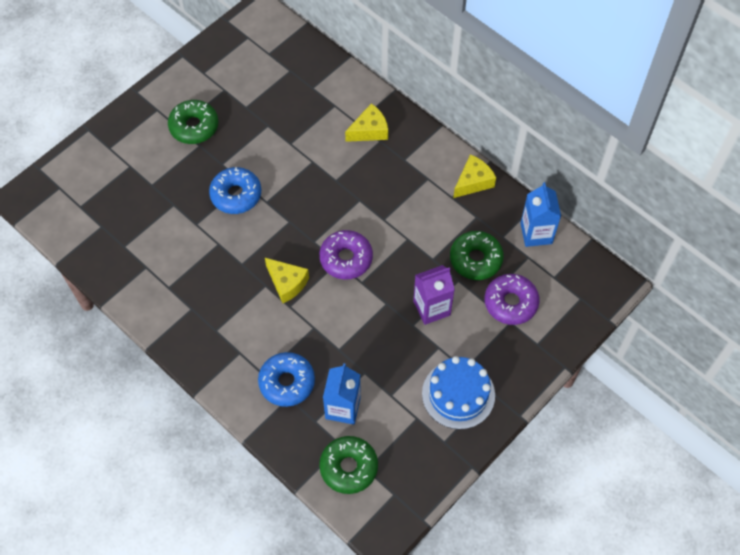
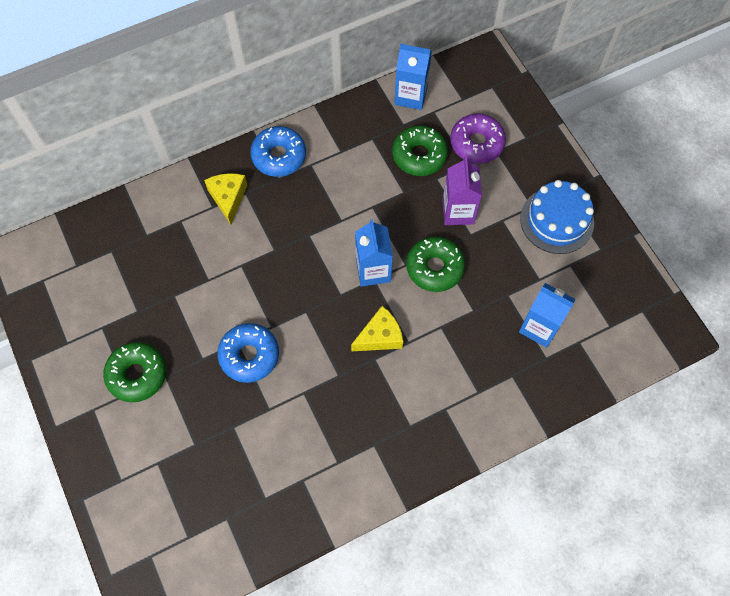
camera: 70 degrees left, 5 degrees up
(287, 382) = (495, 372): blue donut -> blue donut (279, 156)
(346, 259) = (373, 270): purple donut -> blue carton
(348, 467) = (604, 342): green donut -> green donut (434, 268)
(473, 182) = (332, 127): yellow cheese -> none

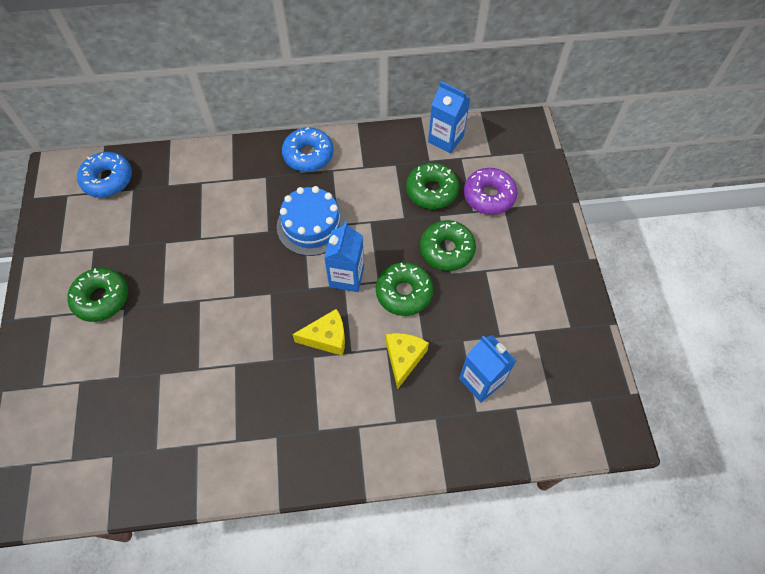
camera: 20 degrees right, 5 degrees down
(228, 198) = (249, 176): yellow cheese -> yellow cheese (404, 358)
(249, 355) = (203, 315): blue donut -> blue donut (108, 180)
(458, 211) = (446, 250): purple carton -> green donut
(557, 220) = (537, 287): blue cake -> blue cake (311, 225)

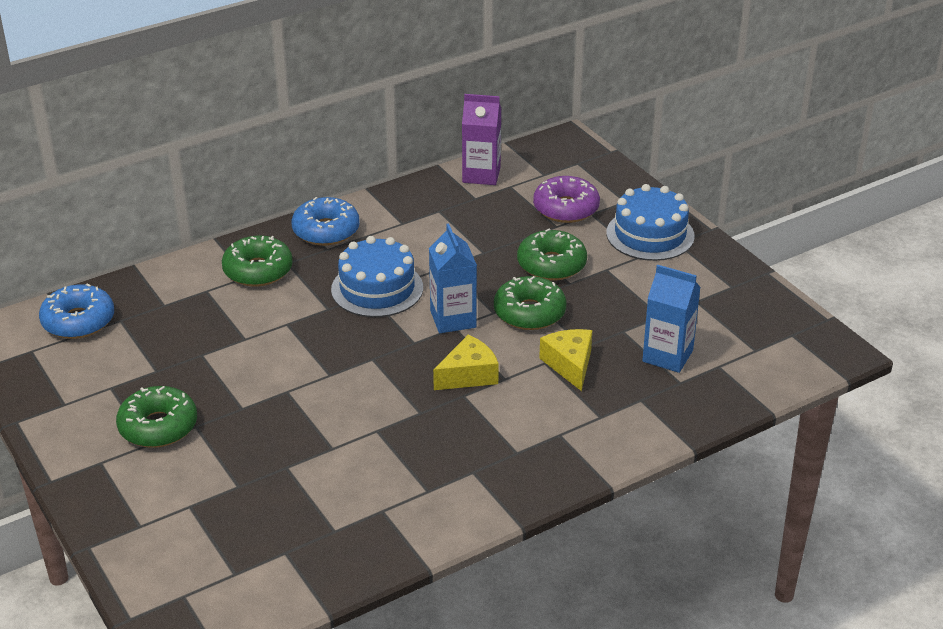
camera: 25 degrees left, 25 degrees down
(431, 191) = (498, 221): green donut -> green donut (258, 270)
(445, 139) = (481, 175): blue carton -> purple carton
(537, 247) = (650, 234): none -> blue cake

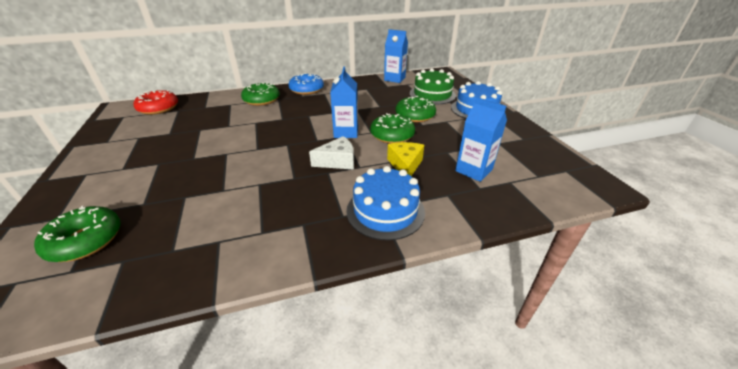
camera: 15 degrees right, 0 degrees up
(78, 321) = (158, 108): blue donut -> red donut
(158, 427) = (138, 160): green donut -> green donut (85, 240)
(377, 289) = (314, 114): blue cake -> blue cake (385, 211)
(468, 375) = (338, 161): yellow cheese -> white cheese
(481, 175) = (394, 79): purple carton -> blue carton
(566, 208) = (432, 94): purple donut -> green cake

